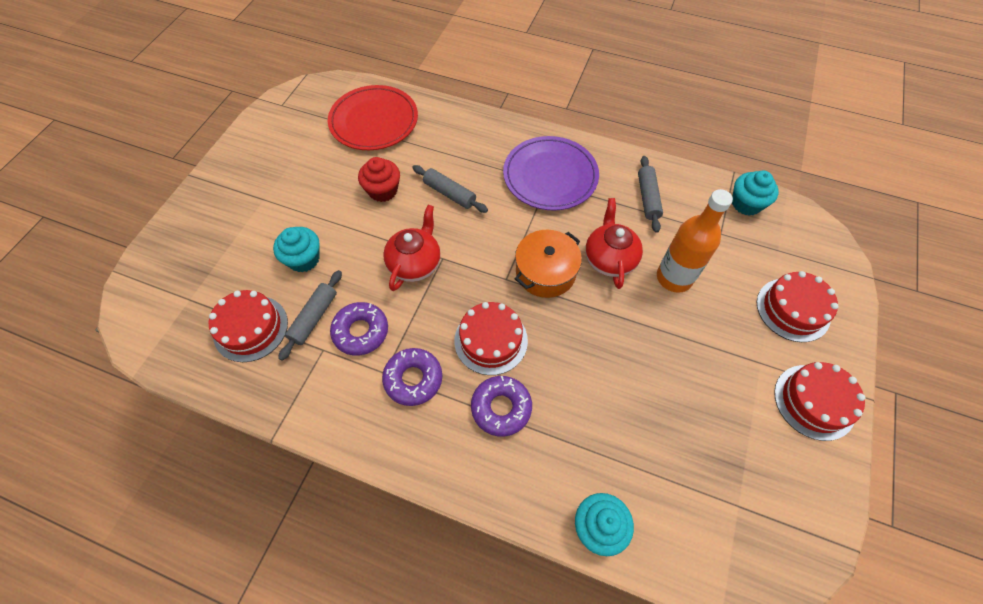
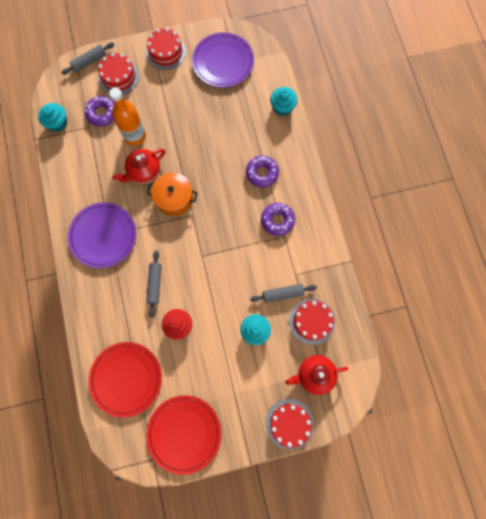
camera: 125 degrees left, 15 degrees up
(276, 138) = (184, 433): none -> red plate
(361, 332) = (273, 264): purple donut -> purple donut (102, 113)
(415, 264) = (215, 267): red teapot -> red teapot (314, 374)
(491, 340) = (232, 199): red cake -> red cake (289, 423)
(648, 198) = (86, 174): grey rolling pin -> grey rolling pin (89, 61)
(750, 483) = (223, 62): none -> purple plate

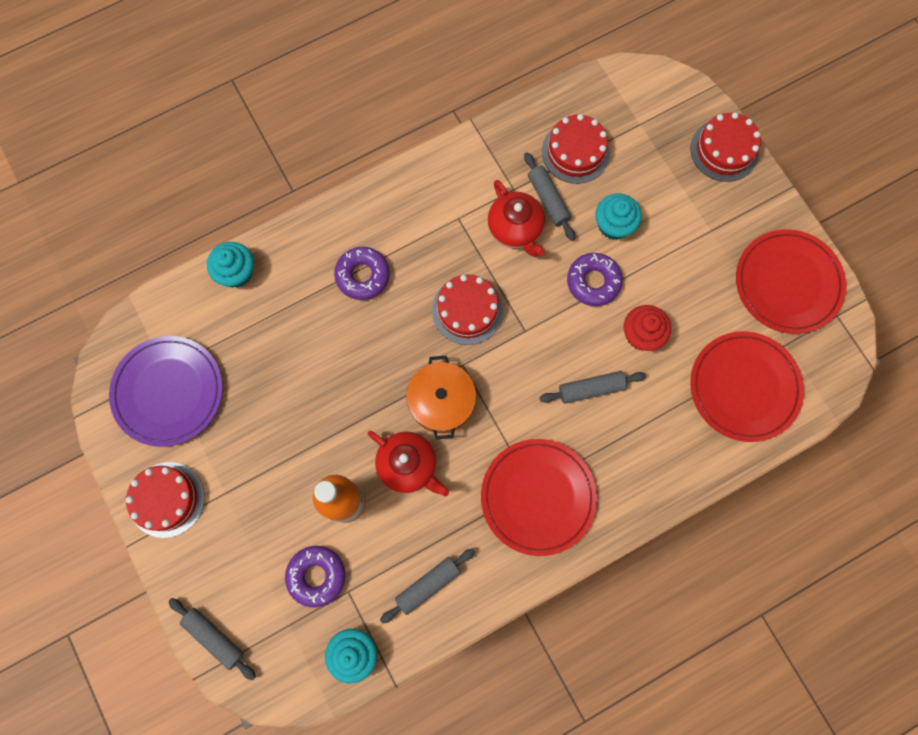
camera: 105 degrees left, 0 degrees up
(77, 166) = (428, 585): none -> grey rolling pin
(103, 236) = (538, 497): purple plate -> red plate
(118, 77) = (235, 570): red cake -> red cake (467, 310)
(277, 220) = (436, 234): purple donut -> purple donut (593, 282)
(314, 374) = (648, 132): red teapot -> red teapot (515, 229)

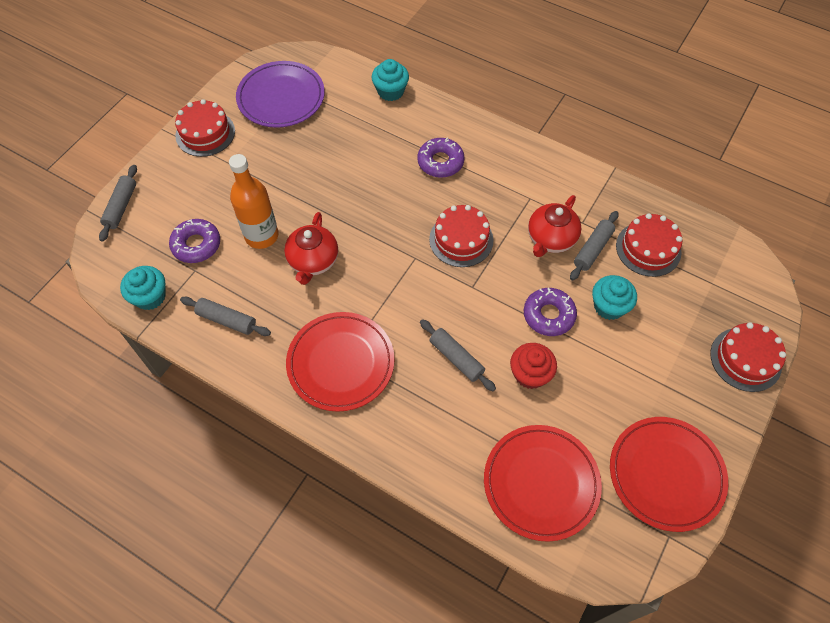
camera: 60 degrees right, 15 degrees down
(441, 401) = (377, 258): orange pot -> none

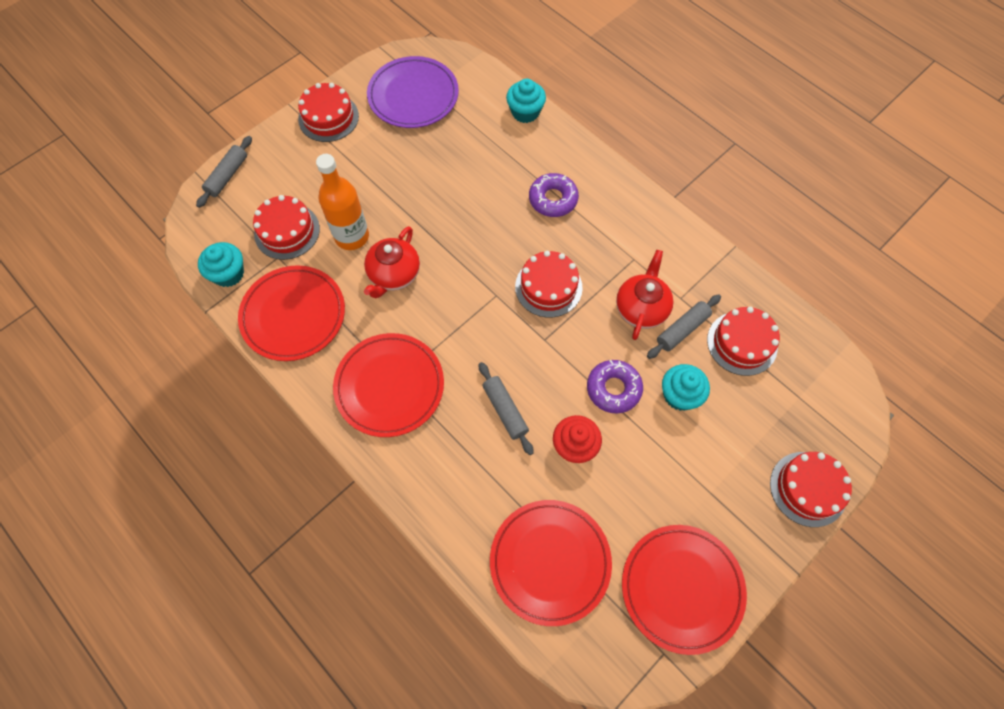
camera: 15 degrees right, 5 degrees up
(196, 245) = (287, 231): purple donut -> red cake
(227, 320) = (293, 315): grey rolling pin -> red plate
(550, 239) = (641, 308): red teapot -> red teapot turned 150 degrees clockwise

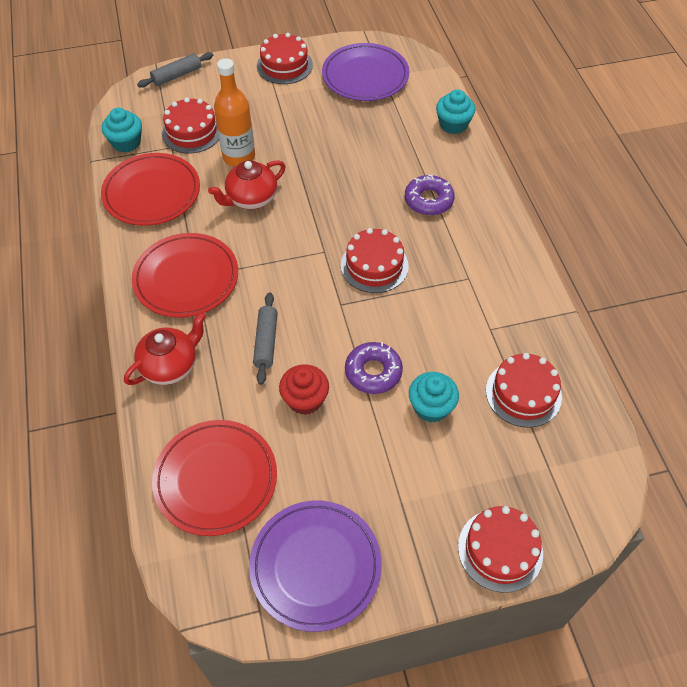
camera: 30 degrees right, 10 degrees down
(641, 308) = (446, 320): red teapot -> red teapot (170, 365)
(681, 588) = (315, 566): red plate -> purple plate
(682, 330) = (473, 355): grey rolling pin -> none

